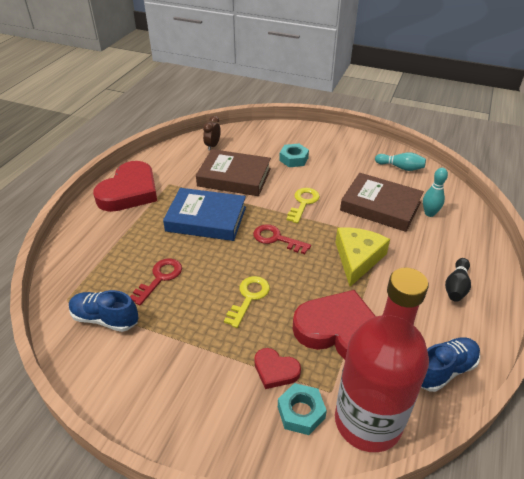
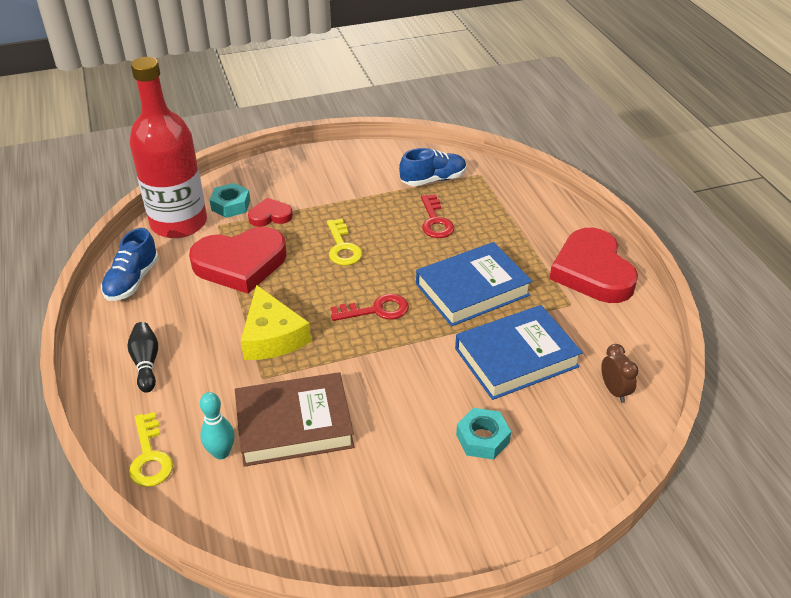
camera: 140 degrees right, 0 degrees up
(234, 177) = (516, 357): brown book -> blue book
(303, 203) = (394, 371): yellow key -> yellow key (150, 456)
(400, 167) = (314, 527): turquoise bowling pin -> none

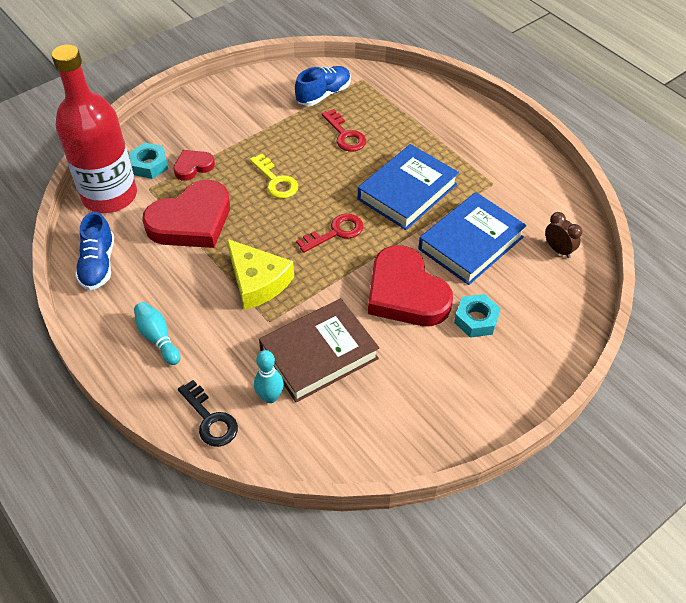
camera: 20 degrees left, 10 degrees up
(146, 363) = (158, 338): black bowling pin -> turquoise bowling pin
(150, 456) = (210, 419): yellow key -> black key
(592, 271) = (497, 149): red heart -> red heart (405, 293)

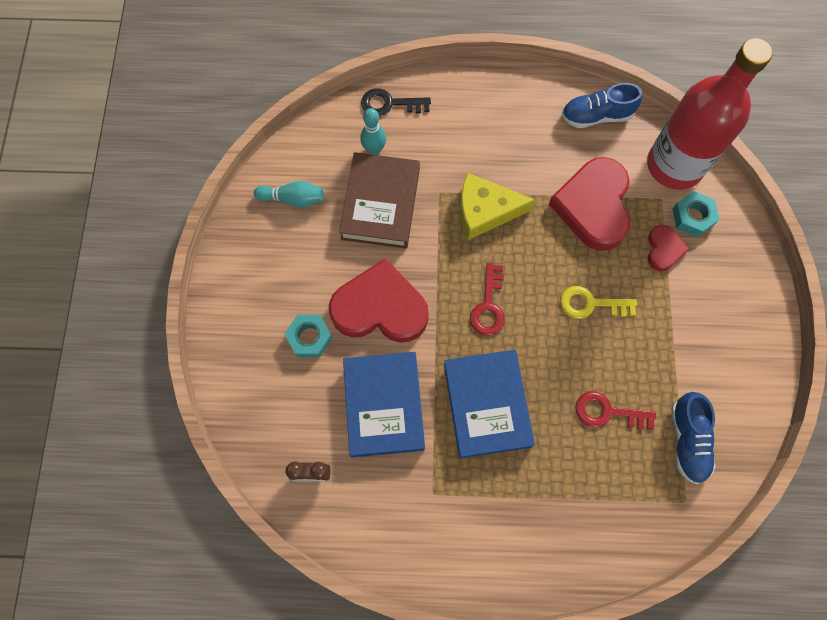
camera: 130 degrees right, 20 degrees up
(98, 264) = (596, 116): blue shoe -> blue shoe turned 45 degrees counterclockwise
(158, 338) = (487, 113): turquoise bowling pin -> turquoise bowling pin (293, 199)

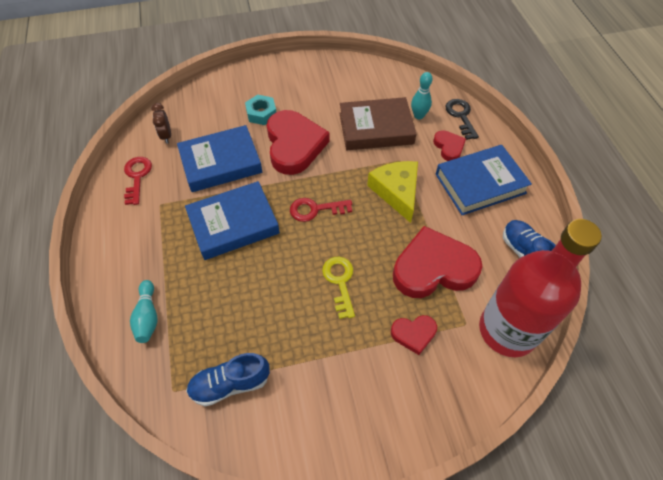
camera: 75 degrees right, 15 degrees down
(293, 199) = (360, 83): turquoise bowling pin -> turquoise bowling pin (148, 317)
(434, 134) = (449, 147): none -> red heart
(496, 122) = (480, 183): none -> blue book
(607, 412) = (244, 312): red key -> red key (137, 177)
(692, 217) = (459, 355): turquoise nut -> none

